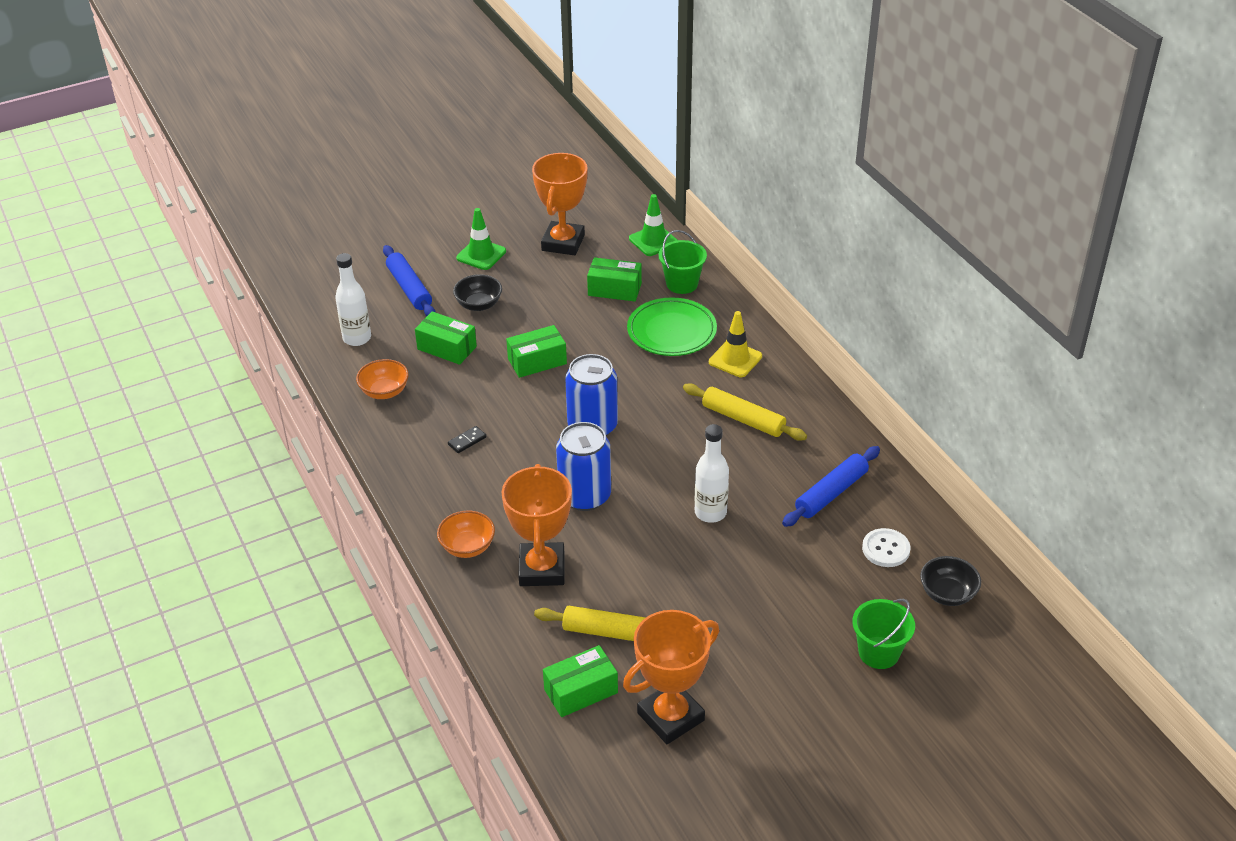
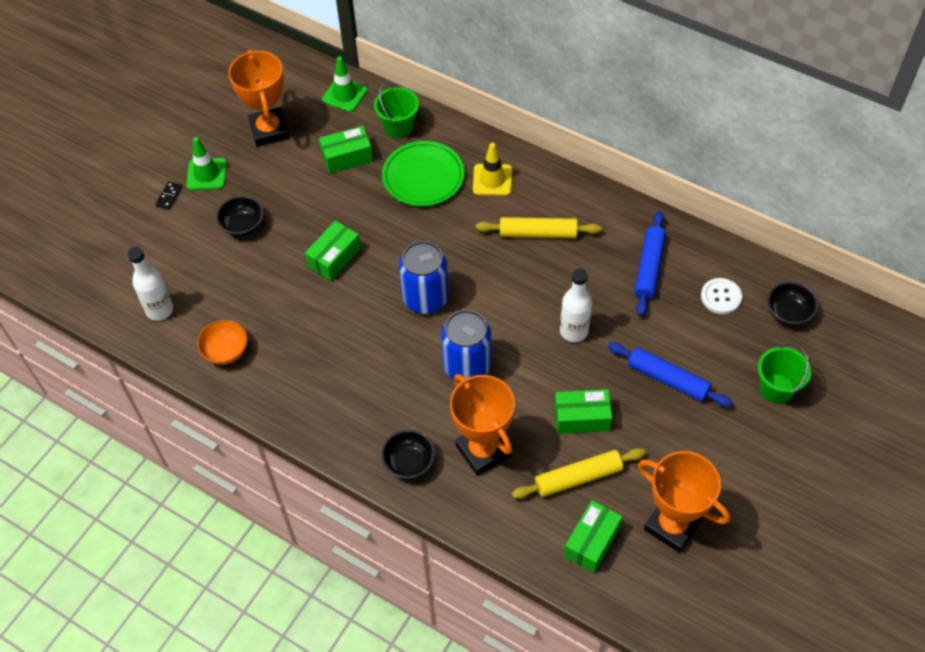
camera: 30 degrees left, 15 degrees up
(409, 288) = (168, 237): blue rolling pin -> blue rolling pin (668, 379)
(447, 348) = (247, 282): green box -> green box (582, 418)
(467, 441) = (333, 364): black domino -> black domino (169, 196)
(467, 547) = (409, 462): orange bowl -> black bowl
(670, 717) = (672, 526): orange trophy -> orange trophy turned 75 degrees counterclockwise

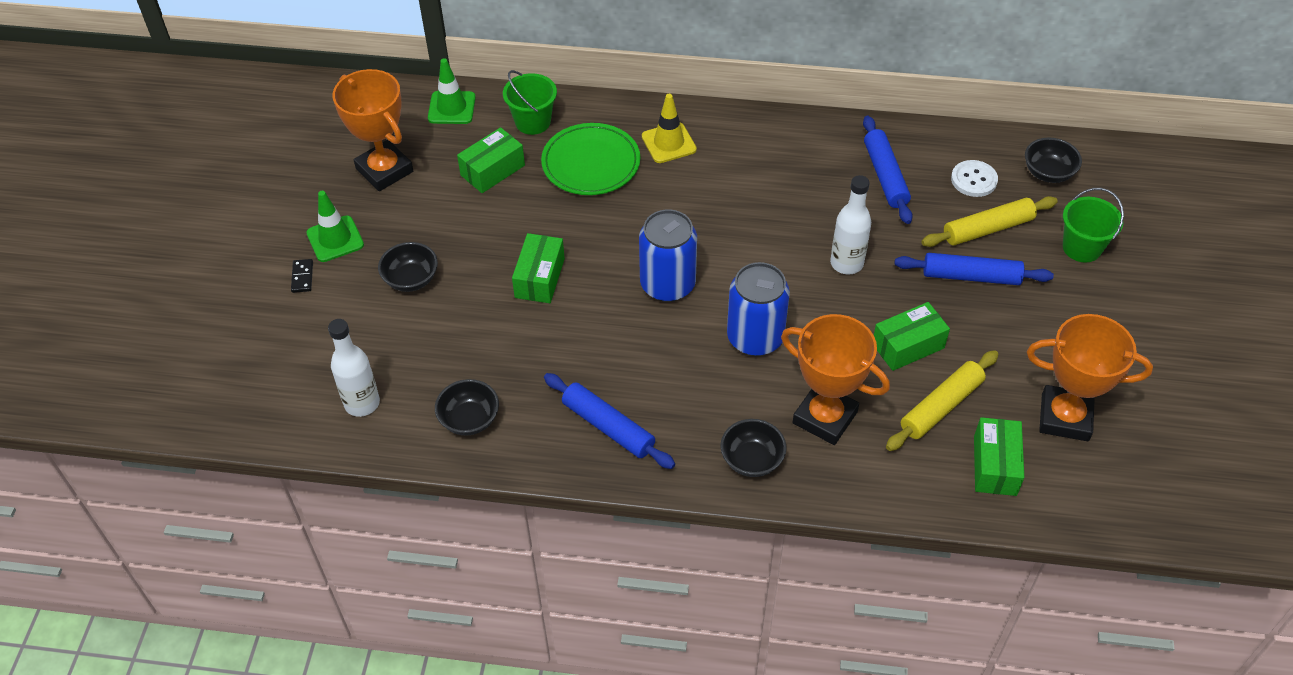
camera: 25 degrees left, 5 degrees down
(226, 351) = (469, 419): orange bowl -> black bowl
(319, 395) = (608, 427): none -> blue rolling pin
(538, 233) = (750, 180): yellow rolling pin -> yellow rolling pin (988, 229)

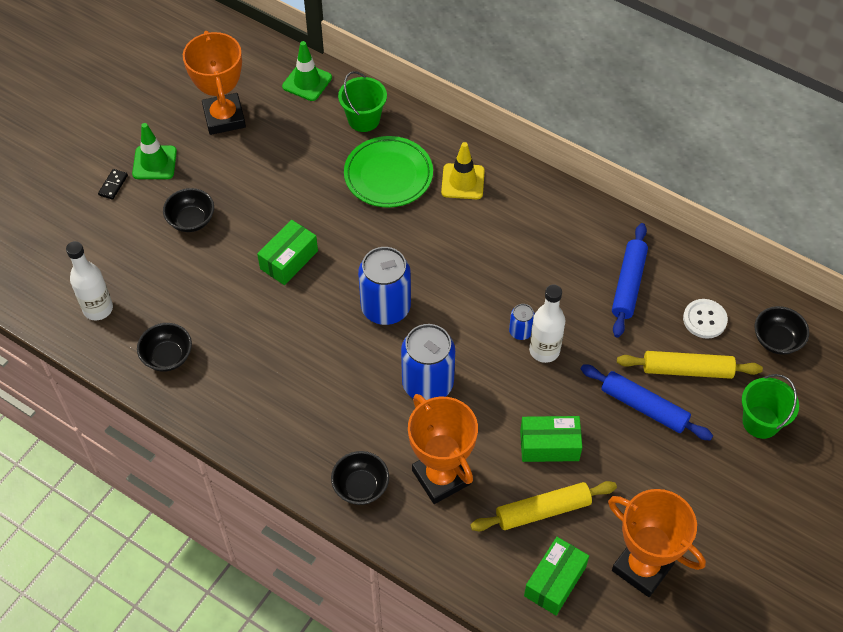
camera: 25 degrees right, 5 degrees up
(493, 170) = (307, 150): green box -> none
(608, 427) = (267, 409): blue rolling pin -> none
(813, 255) = (520, 331): none -> blue can

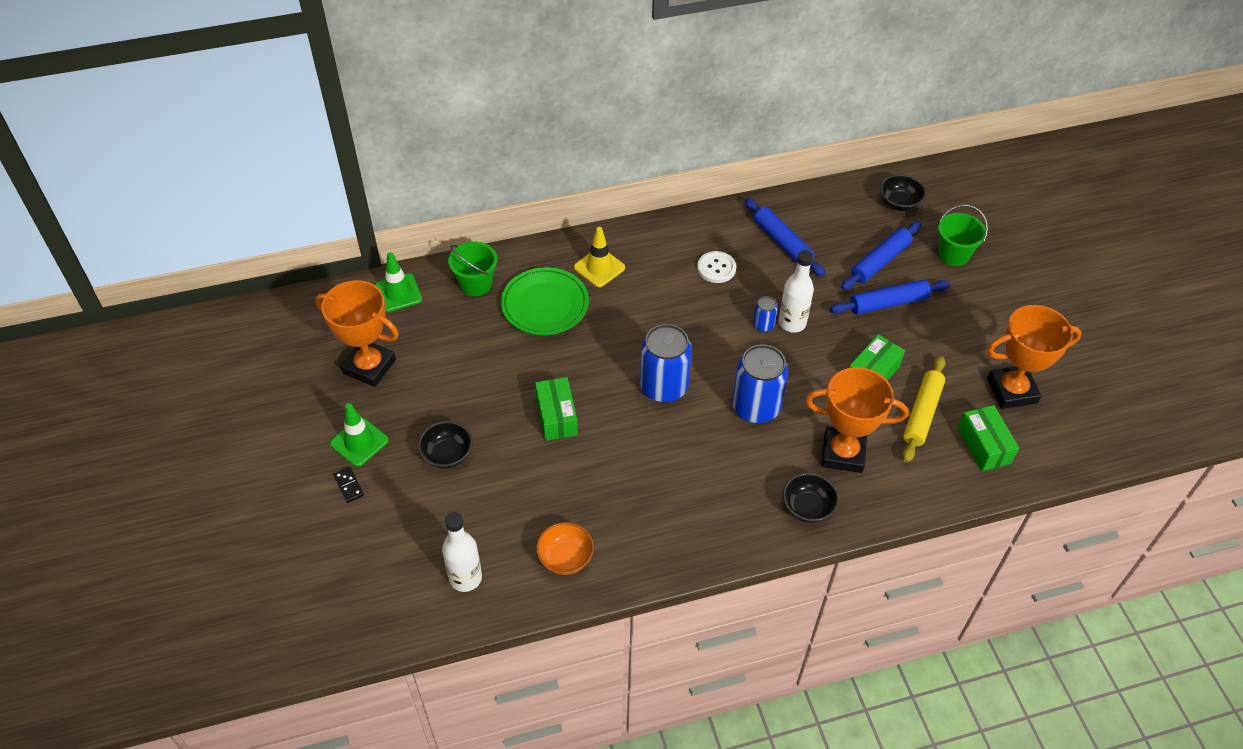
camera: 50 degrees left, 5 degrees down
(167, 357) = (565, 558): black bowl -> orange bowl
(687, 370) = (880, 261): yellow rolling pin -> blue rolling pin
(704, 319) = (849, 225): white button -> white button (716, 268)

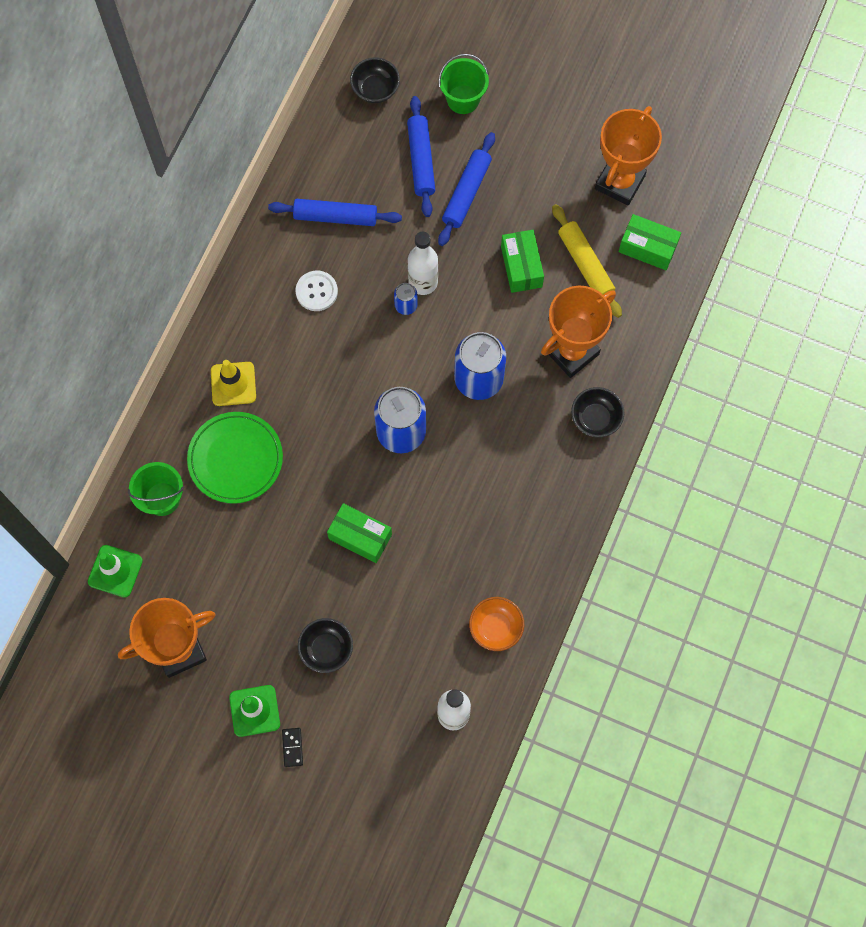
camera: 50 degrees left, 20 degrees up
(349, 486) = (292, 747): black domino -> black domino turned 75 degrees clockwise

